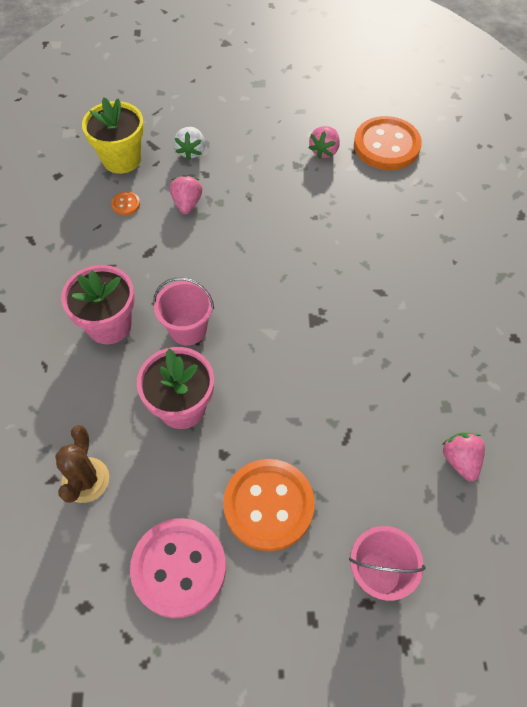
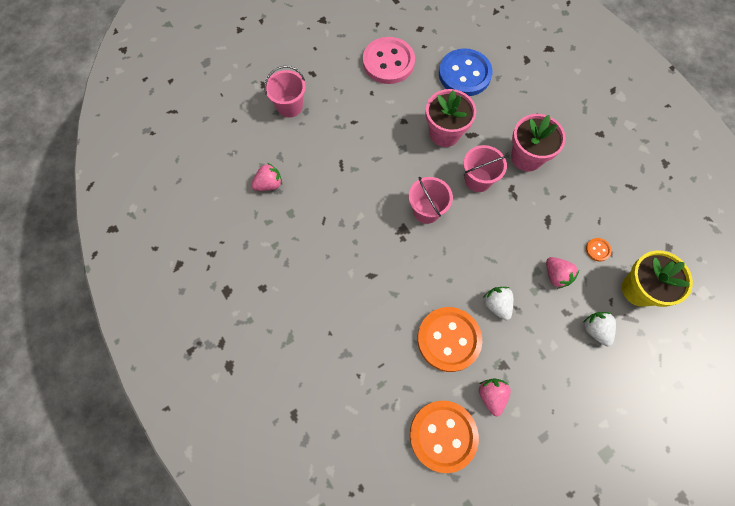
camera: 150 degrees right, 10 degrees up
(85, 480) = (464, 74): brown cactus -> blue button
(266, 208) = (497, 305): none -> white strawberry
(268, 505) = (363, 109): orange button -> orange button (448, 339)
(274, 326) = (426, 211): none -> pink bucket
(460, 460) = (269, 184): pink strawberry -> pink strawberry turned 75 degrees counterclockwise

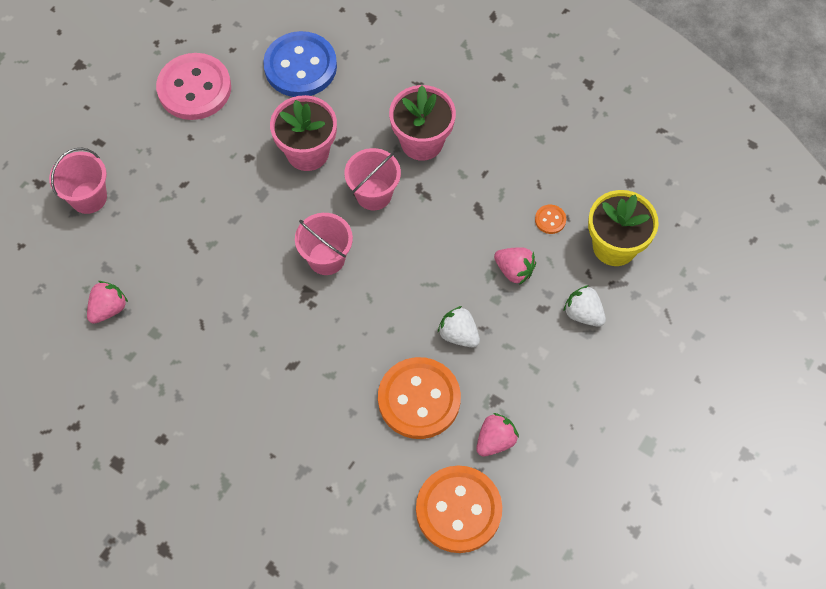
camera: 25 degrees left, 5 degrees down
(491, 396) = (495, 440): pink strawberry -> pink strawberry turned 75 degrees clockwise

